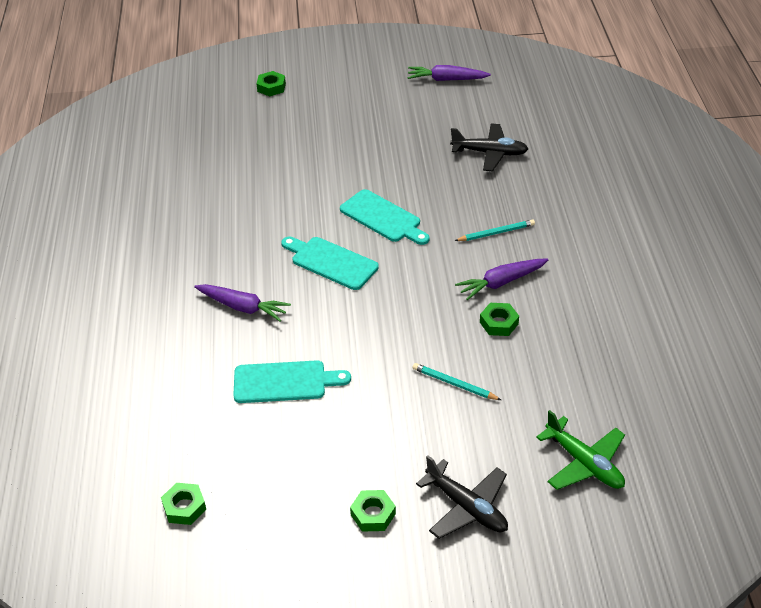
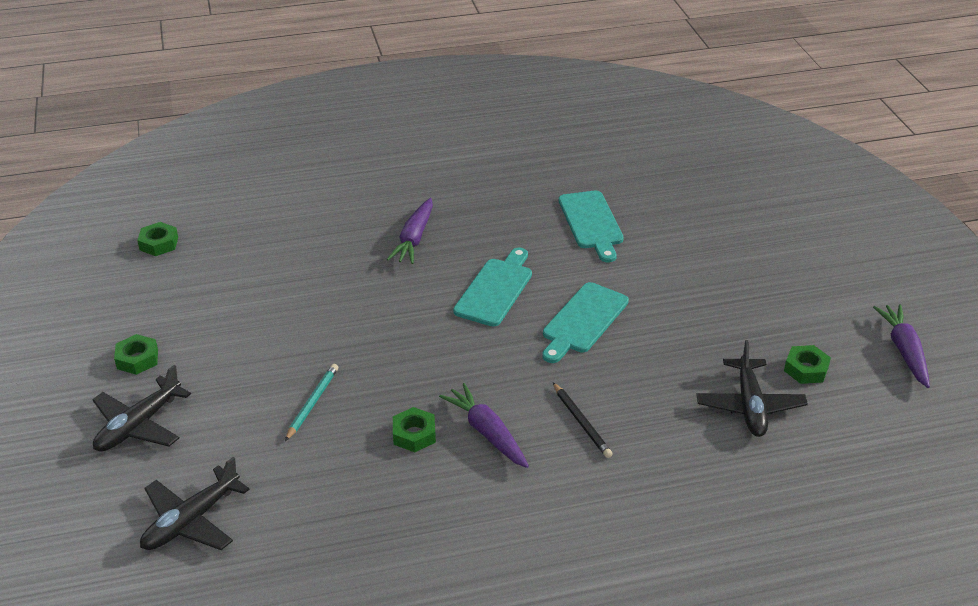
camera: 80 degrees right, 5 degrees down
(271, 87) = (803, 204): green nut -> green nut (806, 369)
(284, 382) = (311, 280): turquoise cutting board -> turquoise cutting board (591, 223)
(496, 233) = (581, 422): turquoise pencil -> black pencil
(584, 463) = (191, 520): green plane -> black plane

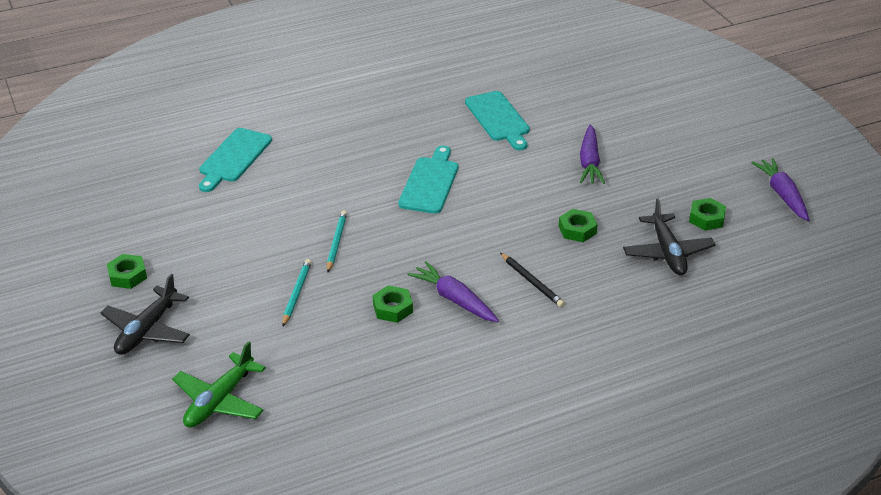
camera: 10 degrees left, 0 degrees up
(159, 243) = (114, 176): green nut -> green nut (577, 230)
(191, 520) = (219, 400): black plane -> green plane
(373, 348) = (336, 242): none -> turquoise pencil
(414, 239) = (346, 148): purple carrot -> purple carrot (589, 162)
(583, 321) = (512, 200): turquoise cutting board -> turquoise cutting board (234, 158)

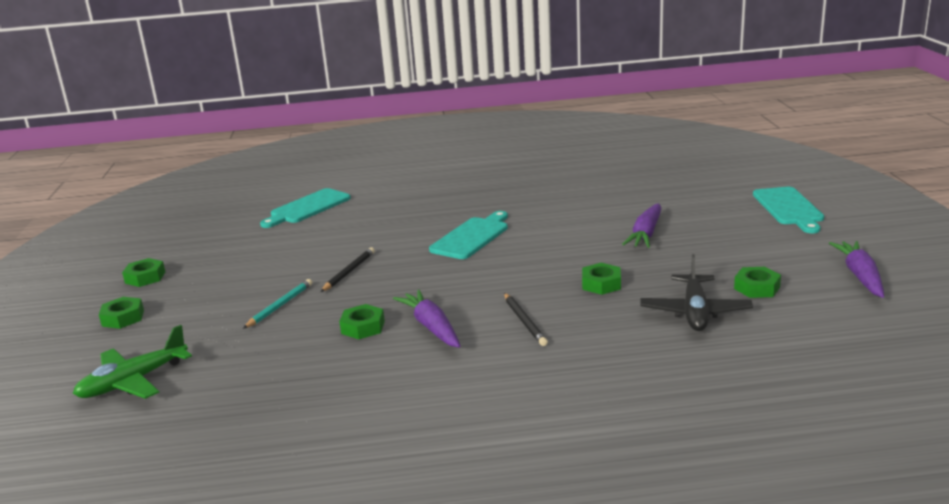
camera: 20 degrees right, 15 degrees down
(147, 330) = (123, 318): black plane -> green nut
(336, 242) = (349, 272): turquoise pencil -> black pencil
(498, 119) = (571, 198): turquoise cutting board -> turquoise cutting board (789, 208)

